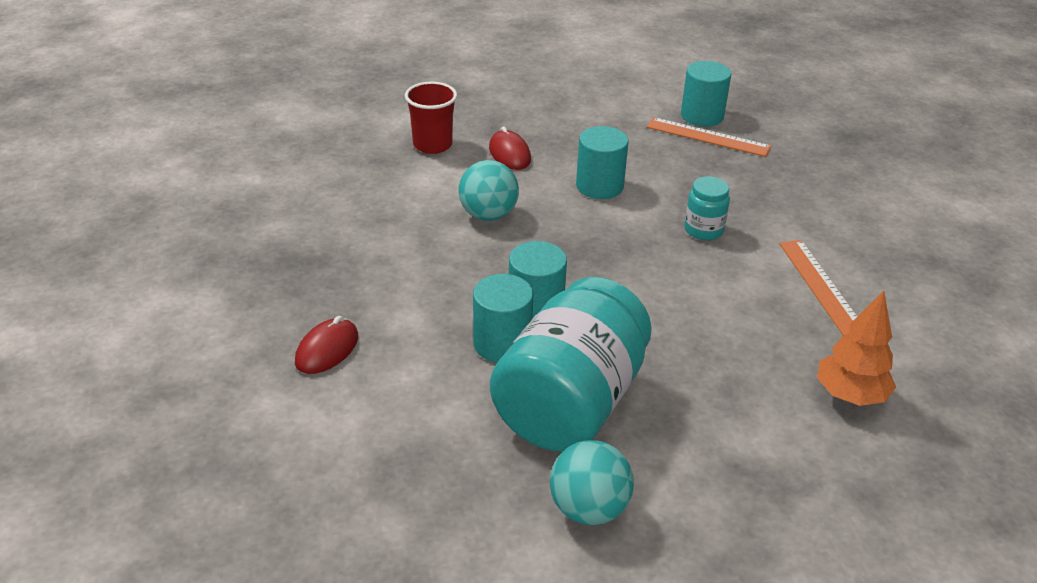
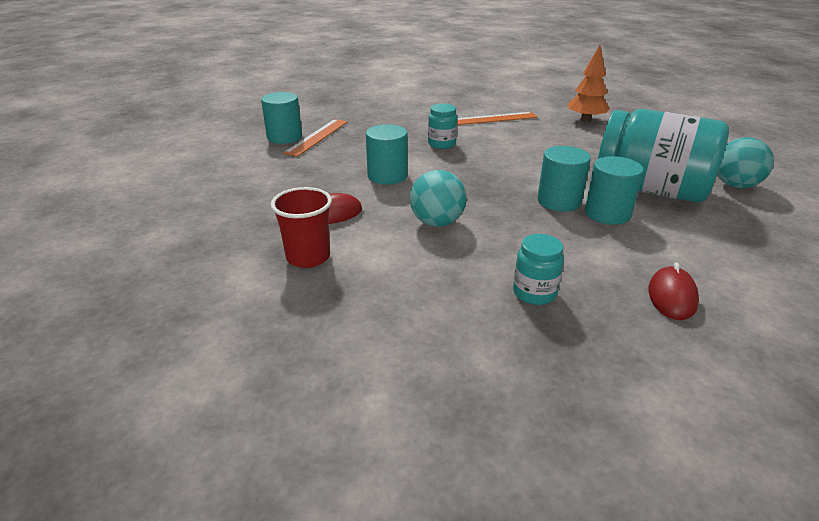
camera: 90 degrees left, 5 degrees down
(327, 350) = (672, 297): red mouse -> red mouse turned 75 degrees clockwise
(353, 262) = (534, 293): none -> turquoise jar

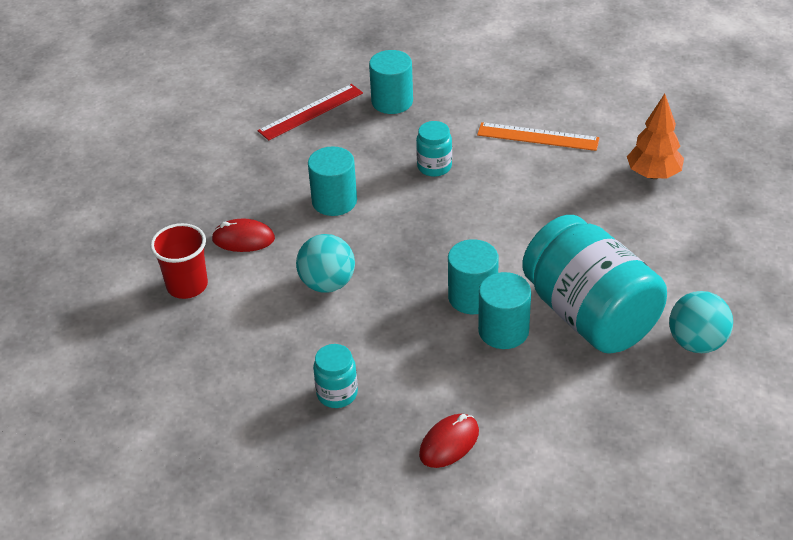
camera: 30 degrees right, 10 degrees up
(284, 137) = (277, 102): turquoise cylinder -> turquoise cylinder (392, 101)
(317, 137) = (311, 112): orange ruler -> red ruler

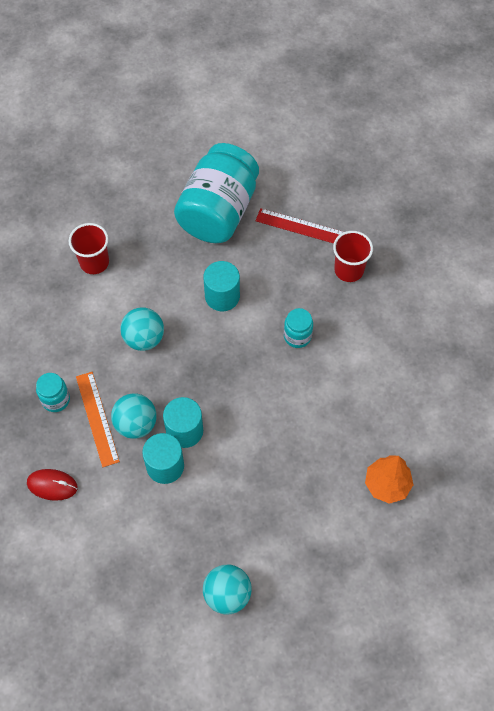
camera: 55 degrees right, 20 degrees up
(243, 239) = (153, 266): red mouse -> none
(392, 101) = (349, 270): turquoise cylinder -> red cup
(430, 334) = (136, 424): none -> turquoise ball
(538, 137) = (376, 385): orange ruler -> orange ruler (97, 418)
(590, 315) = (212, 512): turquoise jar -> turquoise jar (218, 211)

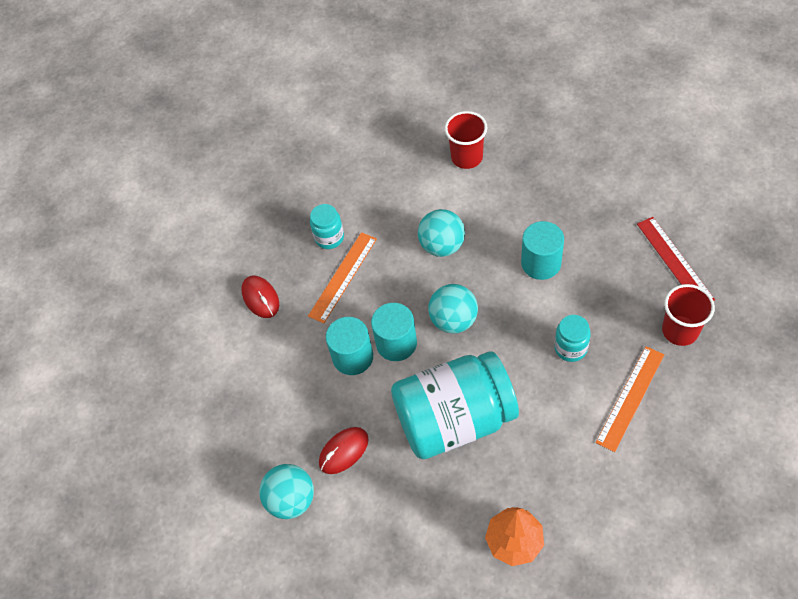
camera: 55 degrees right, 5 degrees down
(136, 424) = (366, 306): turquoise ball -> turquoise ball (453, 320)
(218, 211) = (612, 192): turquoise jar -> turquoise jar (454, 419)
(227, 531) = (343, 451): none -> red mouse
(363, 336) = (630, 398): none -> orange ruler

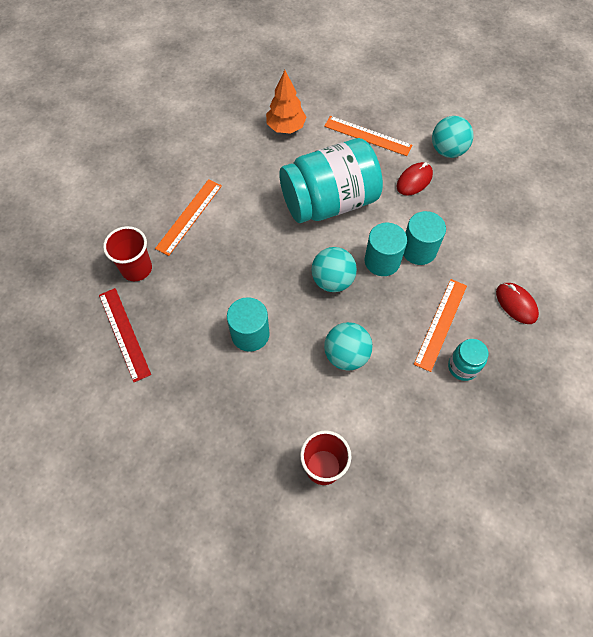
camera: 170 degrees right, 5 degrees up
(397, 525) = (367, 136): none -> orange ruler
(570, 348) = (231, 255): turquoise jar -> none

